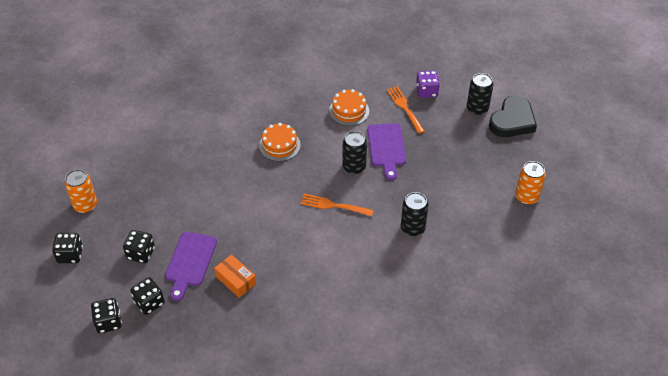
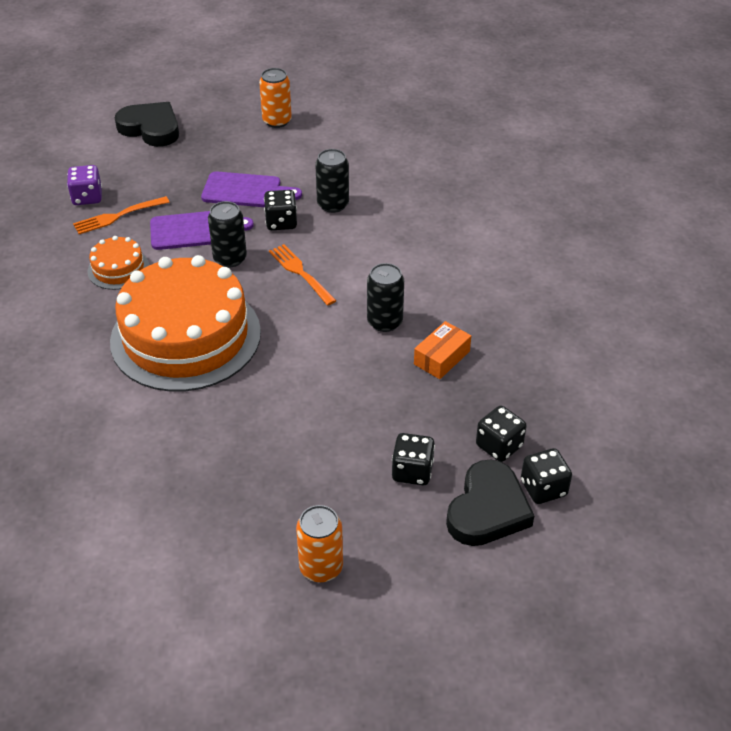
camera: 95 degrees left, 5 degrees down
(70, 255) = (429, 566): black dice -> black dice (281, 222)
(101, 289) = (487, 509): none -> black heart
(190, 262) = (419, 410): purple cutting board -> purple cutting board (246, 191)
(279, 145) = (186, 336): orange cake -> orange cake, size x2.30
(334, 205) = (301, 273): orange fork -> orange fork turned 135 degrees clockwise
(477, 108) = (125, 155): black can -> black can (384, 322)

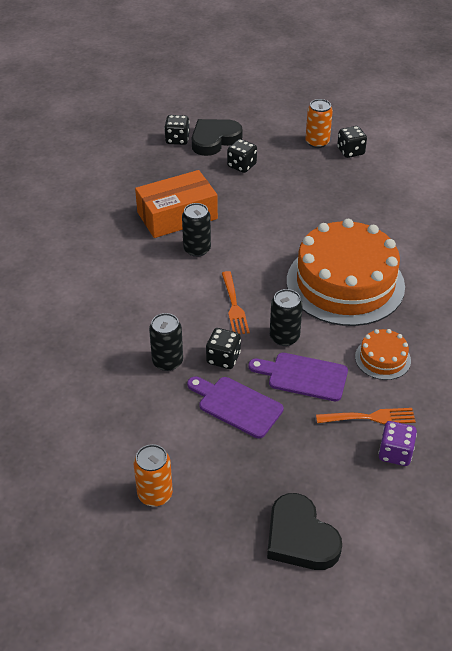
camera: 155 degrees left, 0 degrees up
(442, 358) = (177, 215): orange box -> orange box, size x1.90
(499, 446) = (183, 163): black dice -> black dice (350, 151)

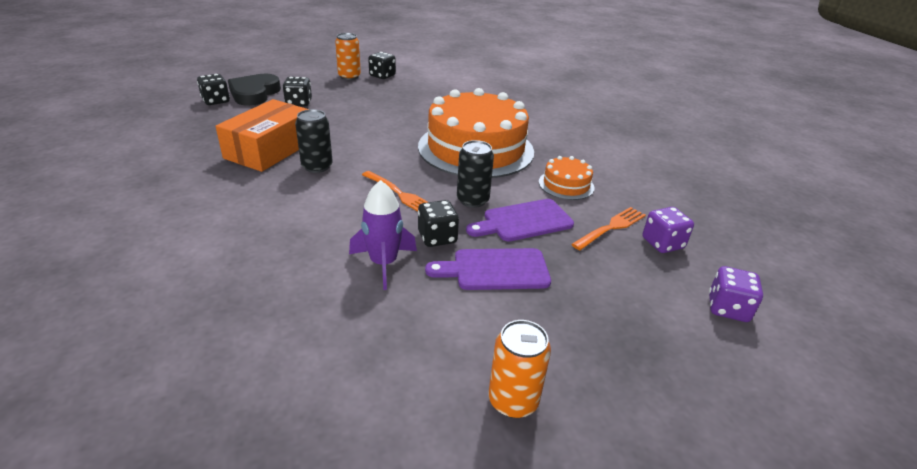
camera: 40 degrees left, 10 degrees down
(167, 361) = (383, 263): black can -> purple rocket
(300, 537) = (692, 354): black heart -> none
(373, 527) = (727, 308): none -> purple dice

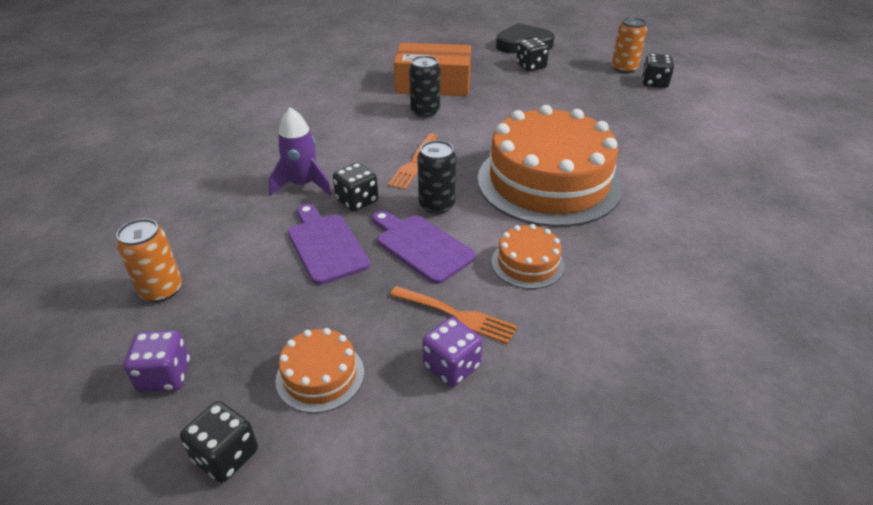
camera: 70 degrees right, 5 degrees up
(216, 101) = (489, 36): black dice -> black dice (226, 456)
(662, 307) = (320, 375): none -> orange cake
(727, 308) = (343, 439): purple dice -> purple dice (165, 376)

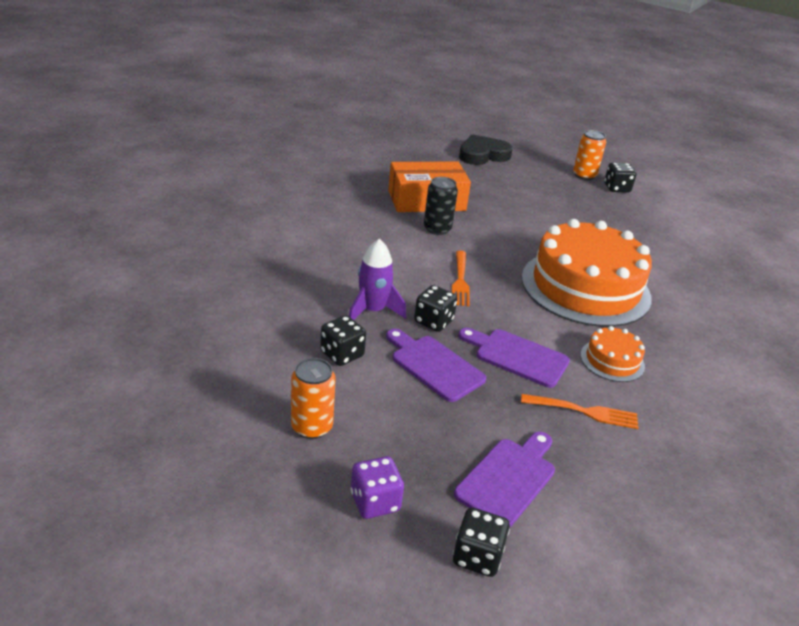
camera: 20 degrees left, 5 degrees down
(320, 375) = (508, 478): orange cake -> purple cutting board
(436, 205) = (506, 318): black can -> none
(451, 366) = (607, 454): purple dice -> none
(531, 66) = (503, 177): black dice -> black dice (342, 354)

